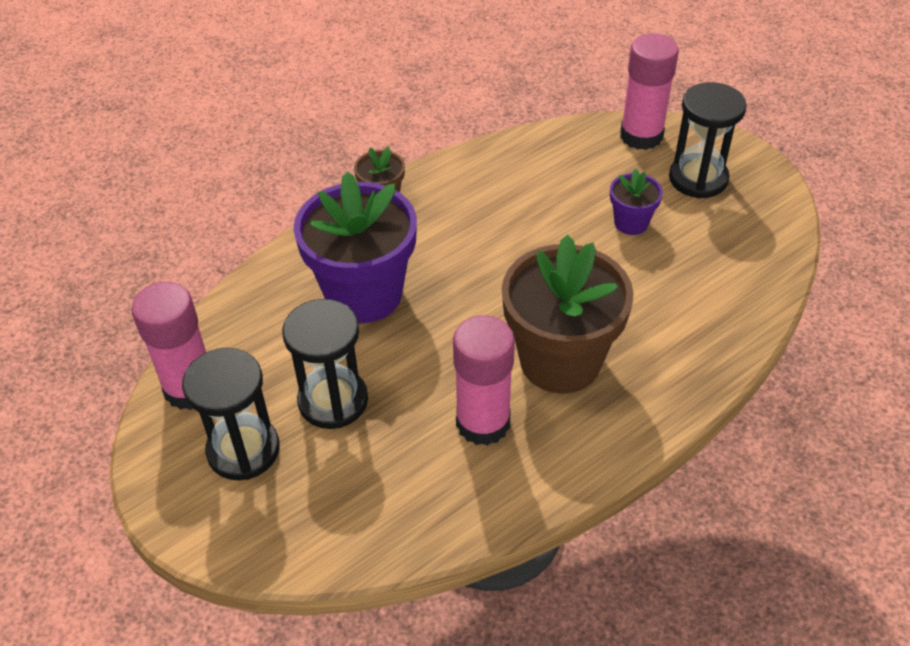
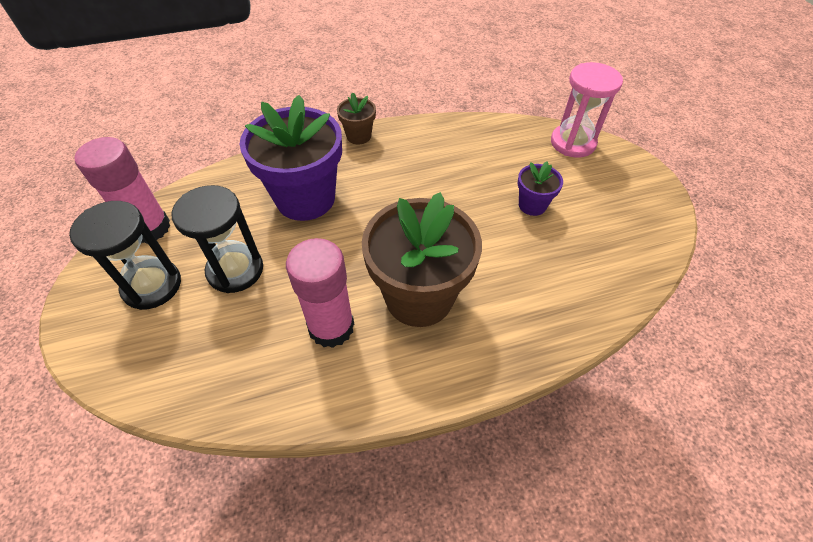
camera: 20 degrees right, 5 degrees up
(641, 136) = (573, 143): pink glue stick -> pink hourglass
(698, 178) = (603, 186): black hourglass -> none

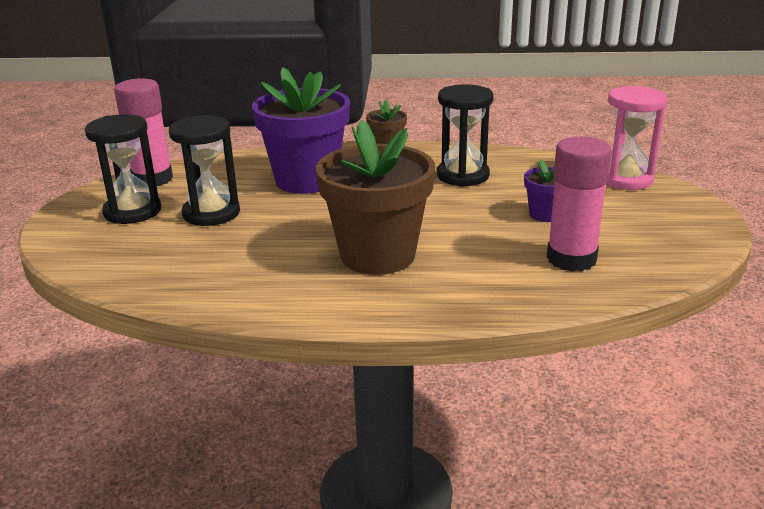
camera: 20 degrees right, 25 degrees down
(331, 327) = (277, 260): pink glue stick -> pink glue stick (571, 259)
(442, 164) = (463, 176): none -> black hourglass

